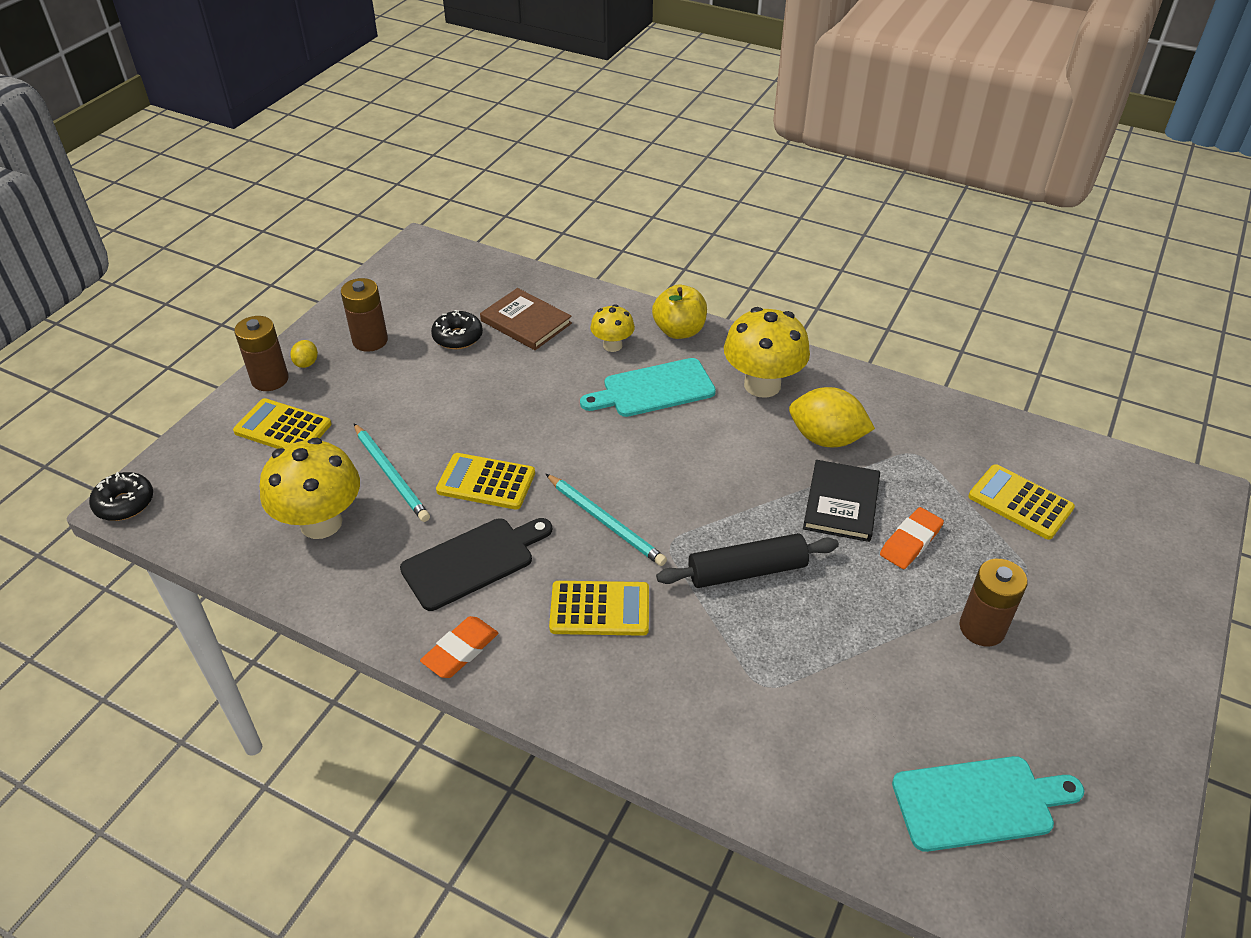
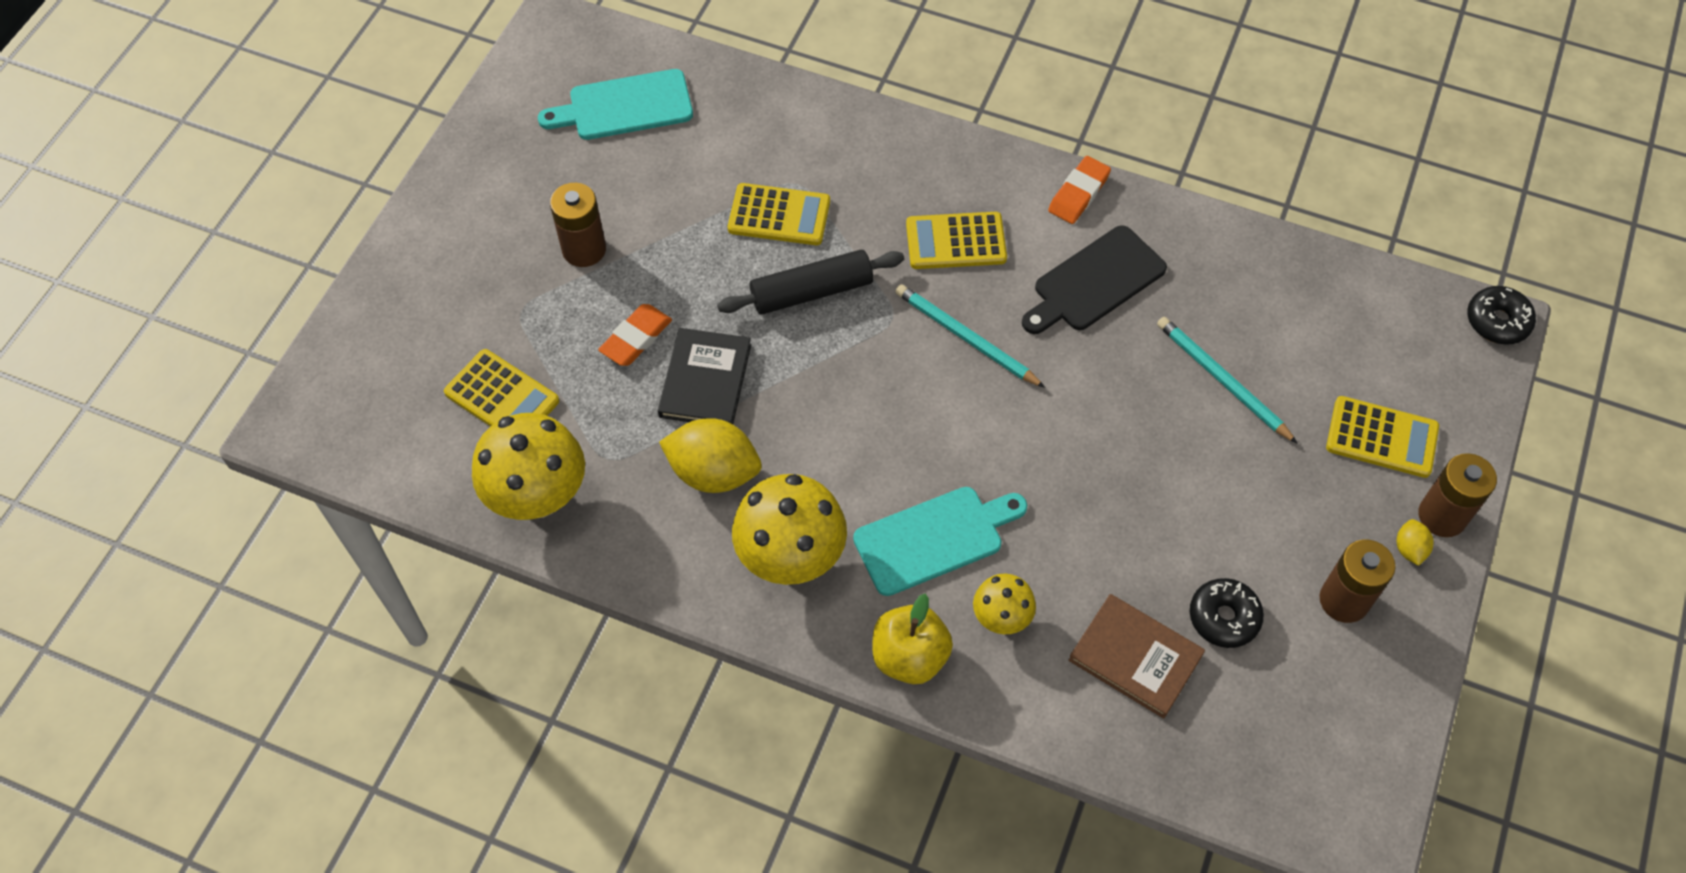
camera: 175 degrees right, 15 degrees up
(321, 523) = (1272, 314): yellow mushroom -> yellow mushroom (538, 496)
(486, 482) = (1110, 379): yellow calculator -> yellow calculator (779, 215)

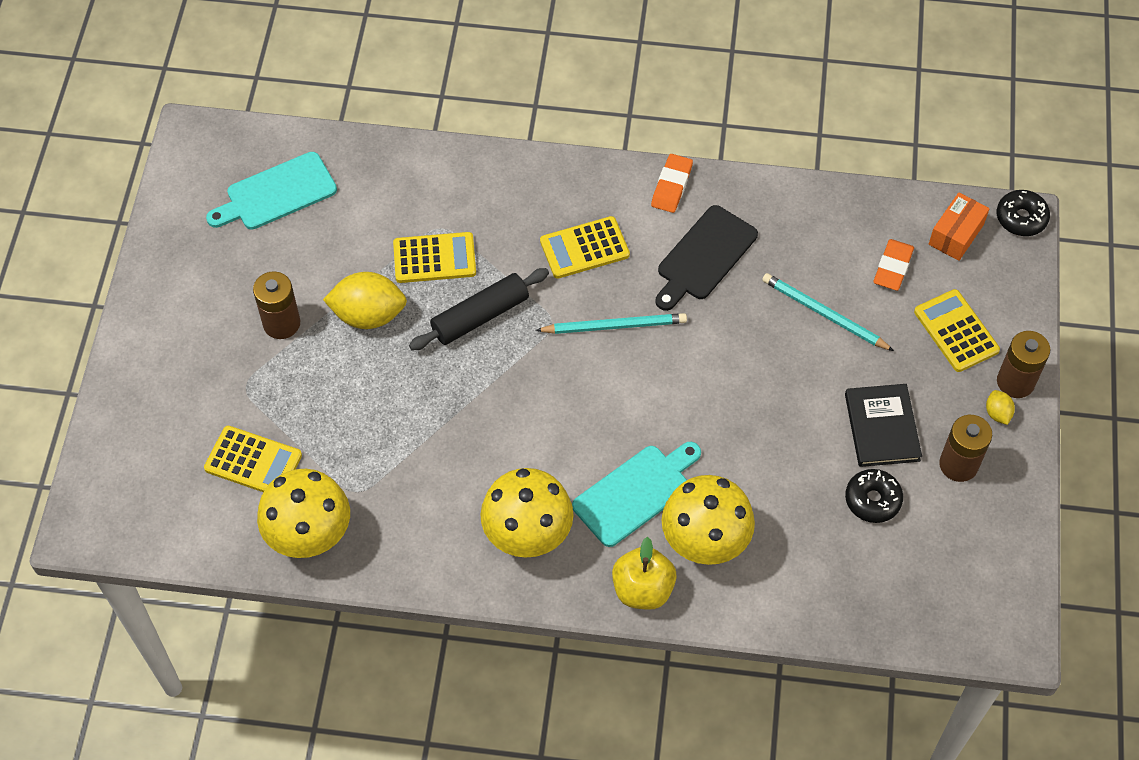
camera: 15 degrees left, 0 degrees up
(636, 338) = (348, 388): orange eraser -> orange eraser (893, 267)
(705, 380) = (416, 409): black book -> black book (882, 427)
(714, 472) = (446, 482): yellow lemon -> yellow lemon (368, 315)
(965, 338) = (614, 326): turquoise pencil -> turquoise pencil turned 150 degrees clockwise
(1001, 618) = (704, 542): yellow mushroom -> yellow mushroom, size x1.84
(1135, 657) = (814, 547): brown book -> none
(1381, 437) = (956, 331): yellow calculator -> yellow calculator turned 120 degrees counterclockwise
(1410, 323) = (956, 234): none -> orange box

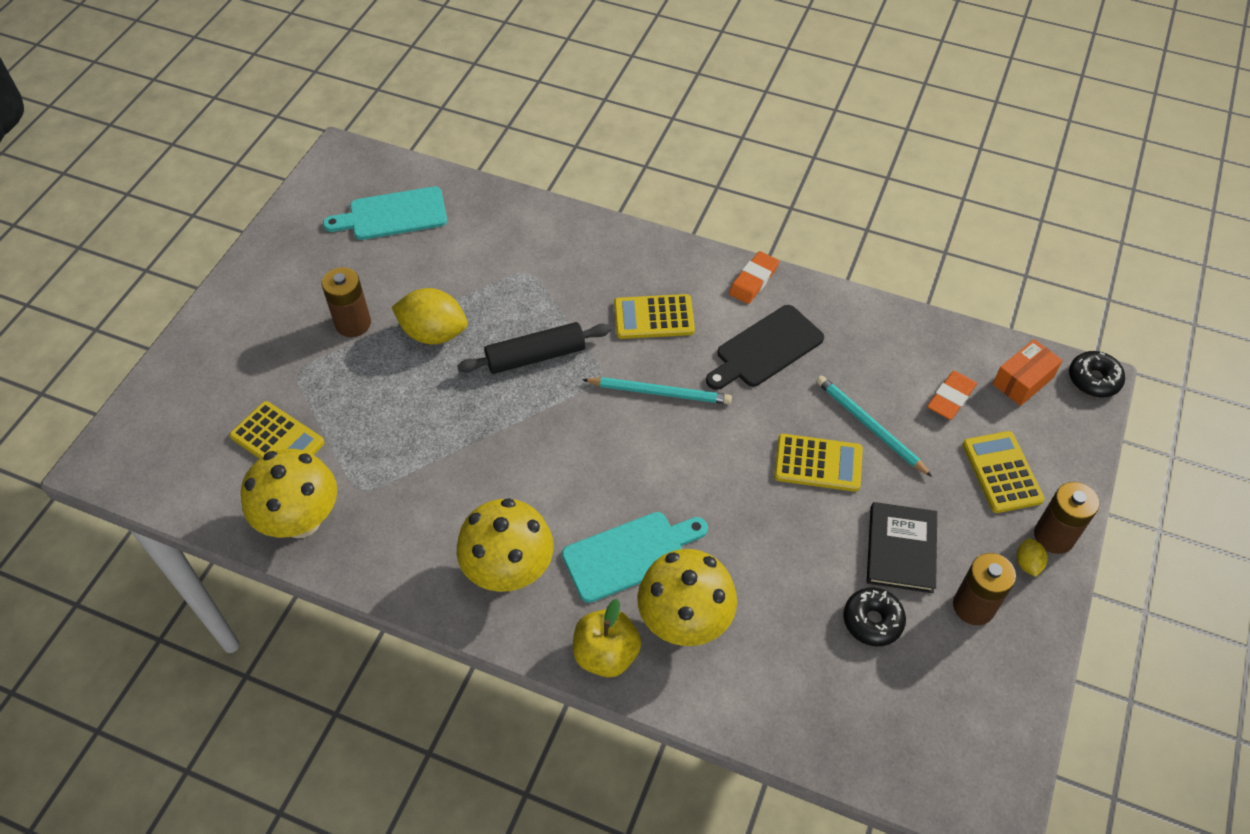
camera: 15 degrees right, 5 degrees down
(434, 258) = (512, 297): yellow calculator -> yellow calculator (818, 463)

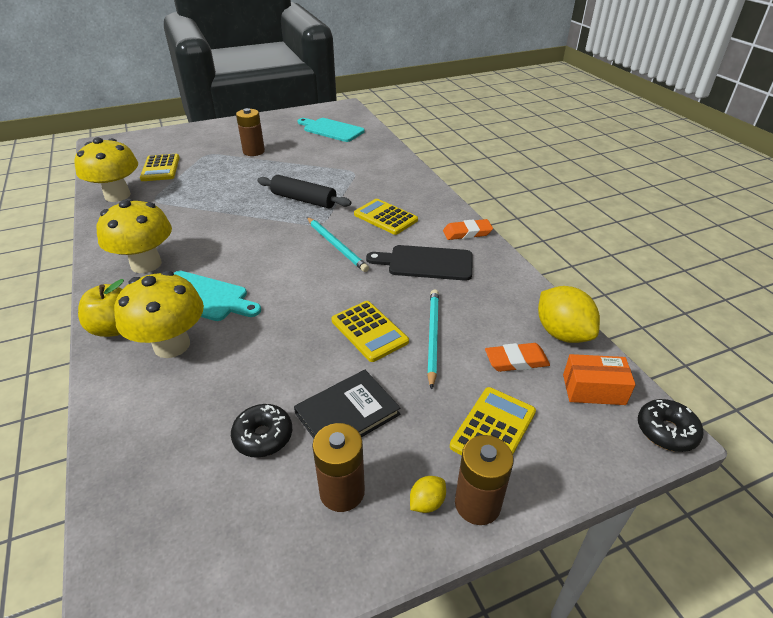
camera: 45 degrees right, 15 degrees down
(434, 333) = (277, 170): yellow lemon -> yellow lemon (562, 333)

